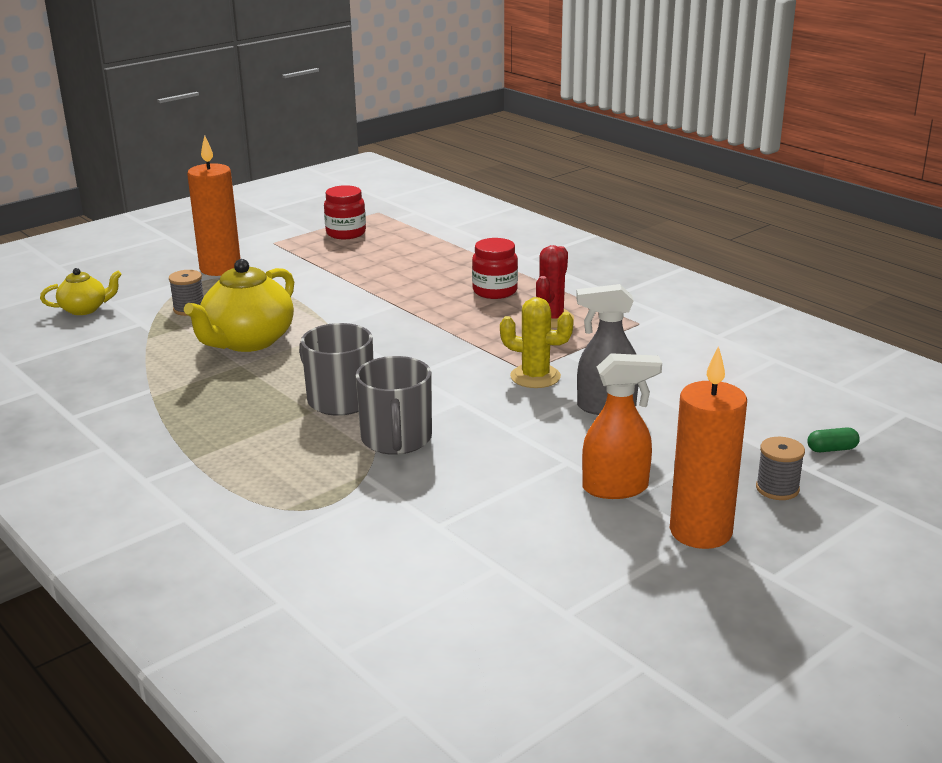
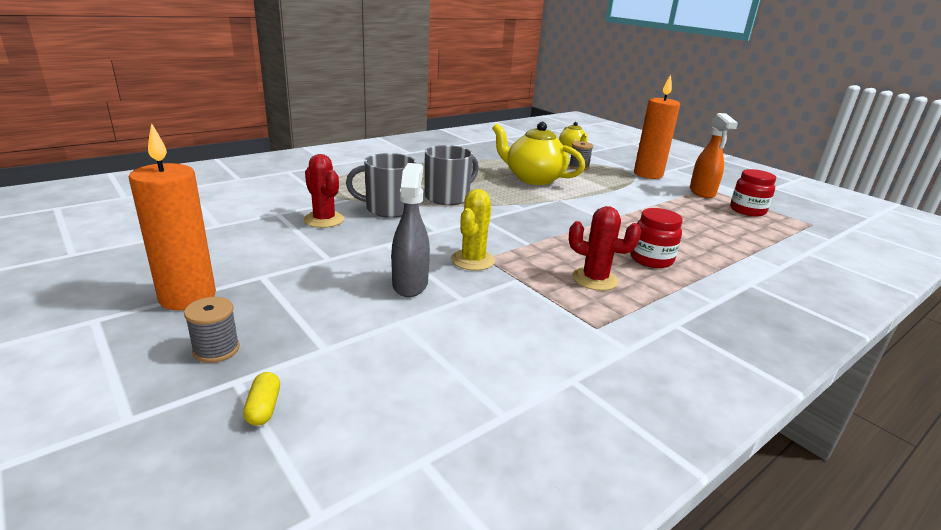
camera: 90 degrees right, 0 degrees up
(452, 483) = (324, 220): none -> red cactus
(616, 488) = (277, 272): orange spray bottle -> orange spray bottle (702, 192)
(831, 449) = (264, 408): green capsule -> yellow capsule

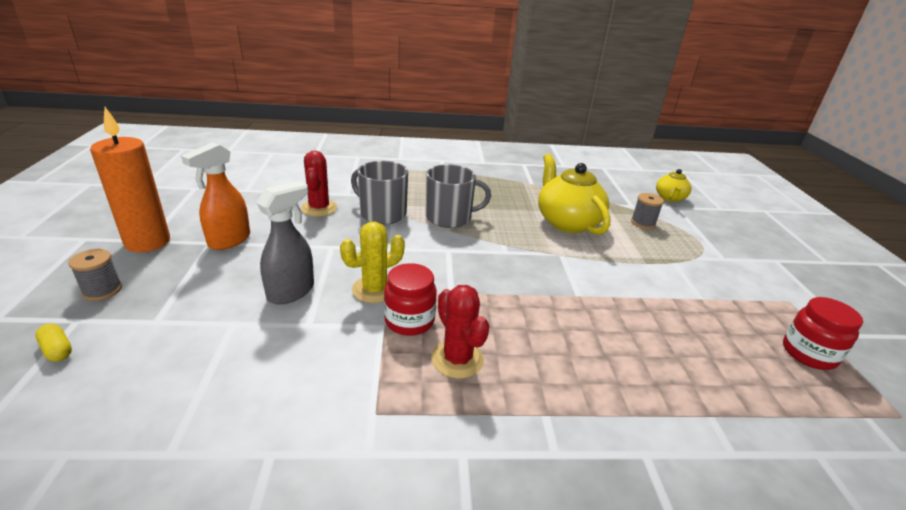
camera: 35 degrees right, 5 degrees up
(264, 408) = (57, 350): yellow capsule -> yellow capsule turned 75 degrees counterclockwise
(648, 174) = (724, 257): orange candle -> none
(651, 259) = (558, 364): red jar -> red jar (409, 321)
(702, 192) = (771, 305): orange spray bottle -> orange spray bottle (229, 240)

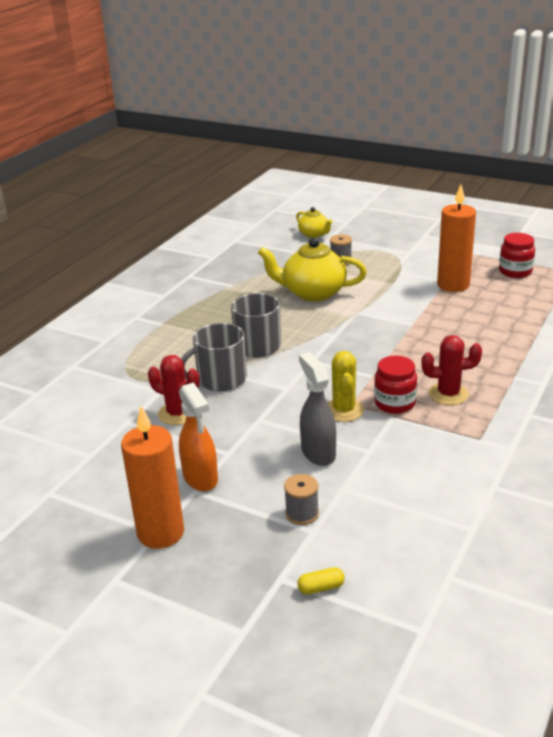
camera: 55 degrees left, 0 degrees up
(102, 290) = (238, 563): grey spool -> grey spool (302, 514)
(700, 306) = (453, 285): none -> orange candle

